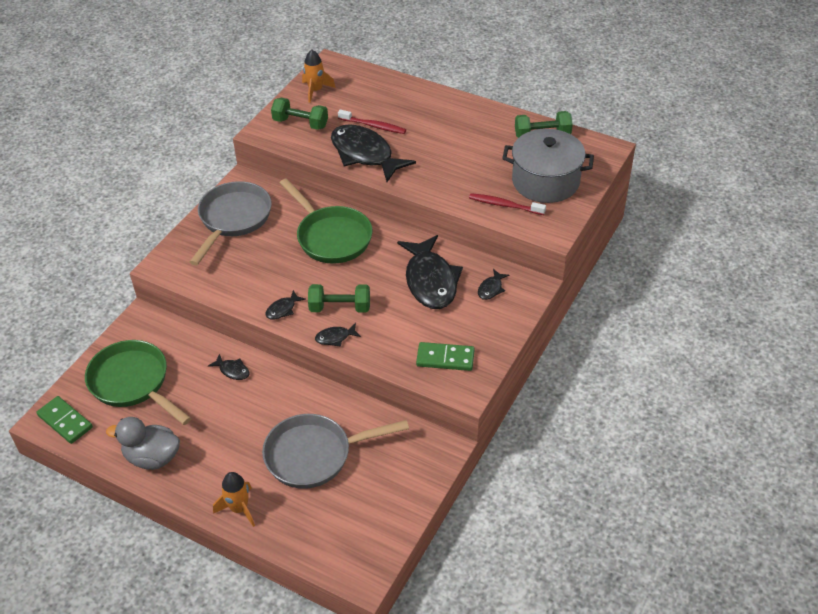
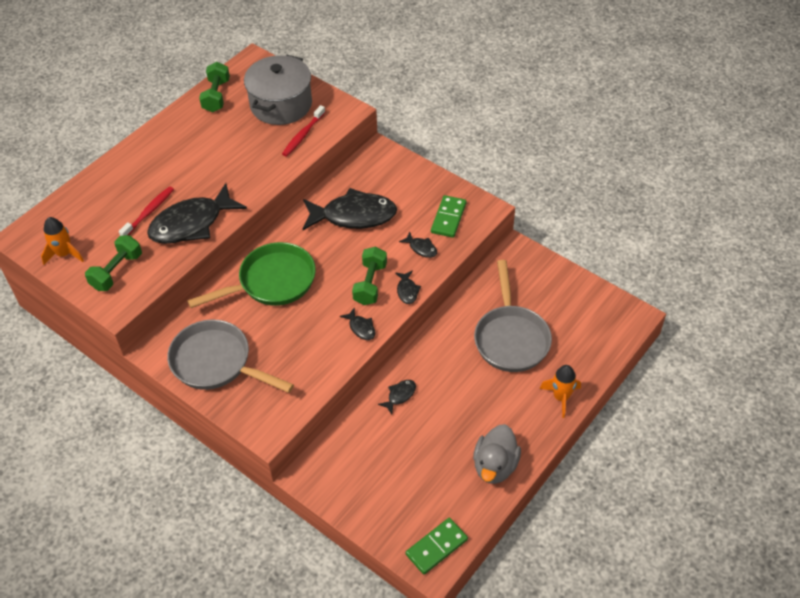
camera: 80 degrees left, 5 degrees up
(133, 383) = (397, 483): green pan -> none
(491, 289) = (375, 177): black fish -> black fish (421, 248)

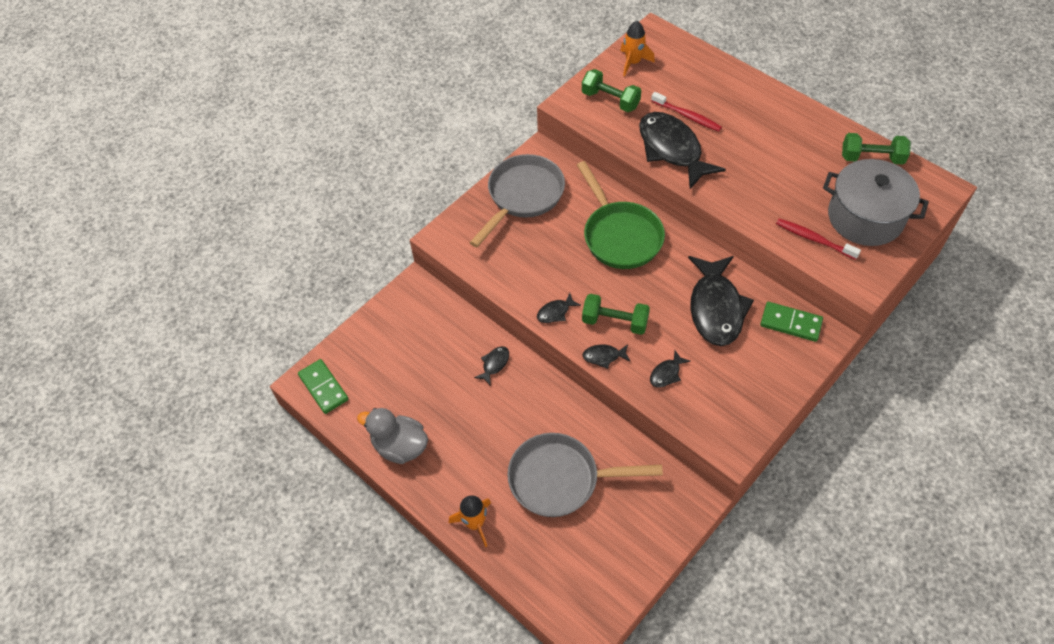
camera: 95 degrees right, 5 degrees up
(400, 395) = (494, 364): black fish -> black fish turned 105 degrees counterclockwise
(448, 218) = (715, 405): green domino -> green domino (790, 323)

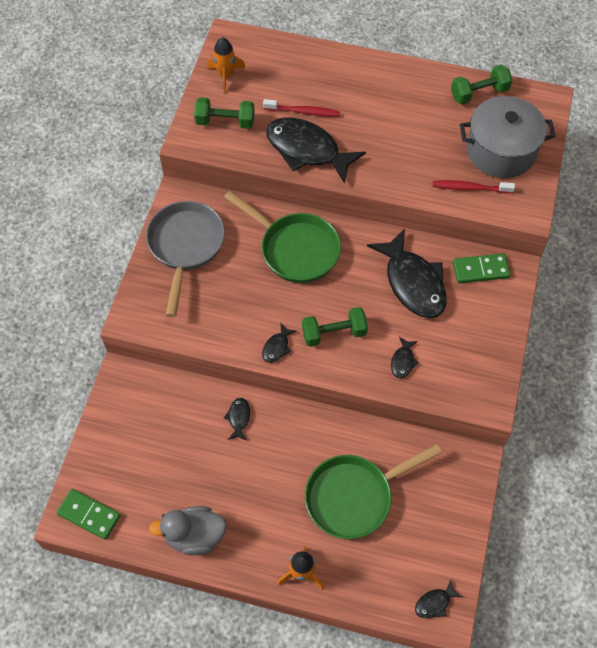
camera: 30 degrees left, 5 degrees up
(560, 479) = (354, 496): grey pan -> green pan
(604, 356) = (341, 370): black fish -> black fish (434, 603)

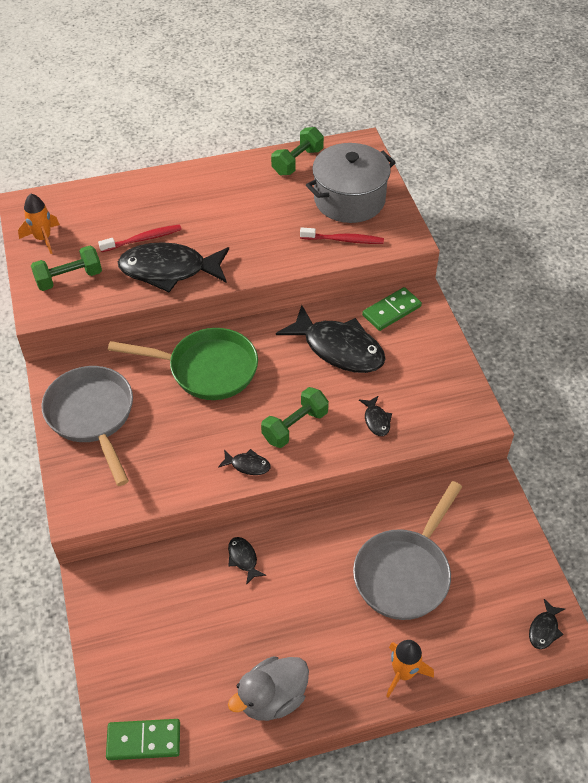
camera: 30 degrees left, 10 degrees down
(277, 347) = (247, 465): black fish -> black fish turned 75 degrees counterclockwise
(354, 496) = (405, 572): green pan -> grey pan
(470, 188) = (344, 240): red toothbrush -> red toothbrush turned 150 degrees counterclockwise

